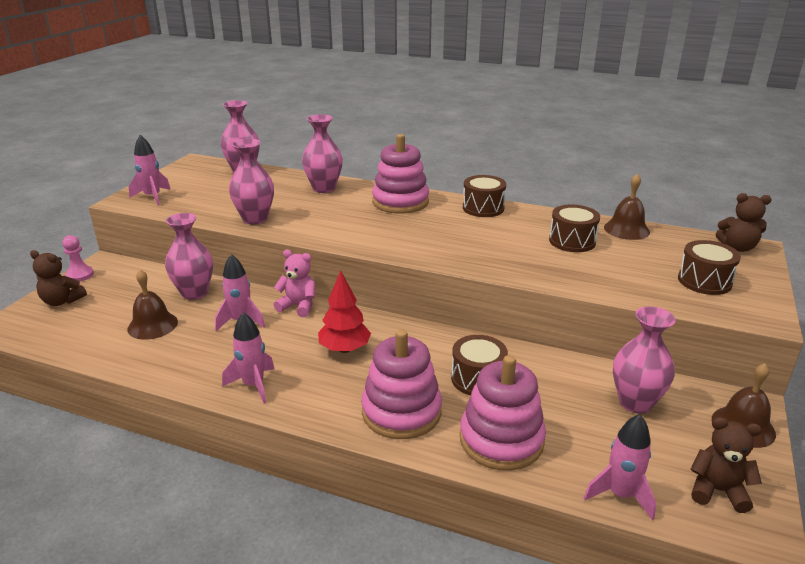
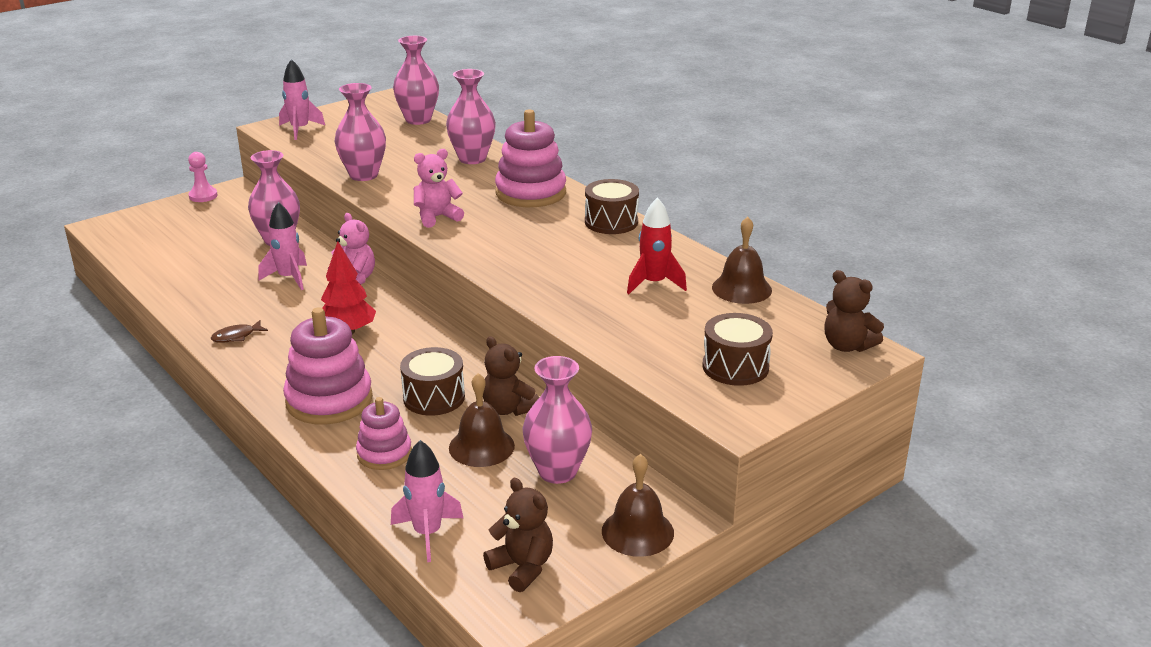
camera: 30 degrees right, 0 degrees up
(62, 301) = (166, 216): brown teddy bear -> brown teddy bear (508, 409)
(152, 325) = (213, 259): brown bell -> brown bell (481, 446)
(253, 385) = (236, 336): pink rocket -> brown fish
(357, 235) = (437, 217): none -> pink teddy bear
(501, 440) = (384, 453): pink stacking toy -> pink stacking toy, size x0.59
(572, 241) = (654, 284): brown drum -> red rocket

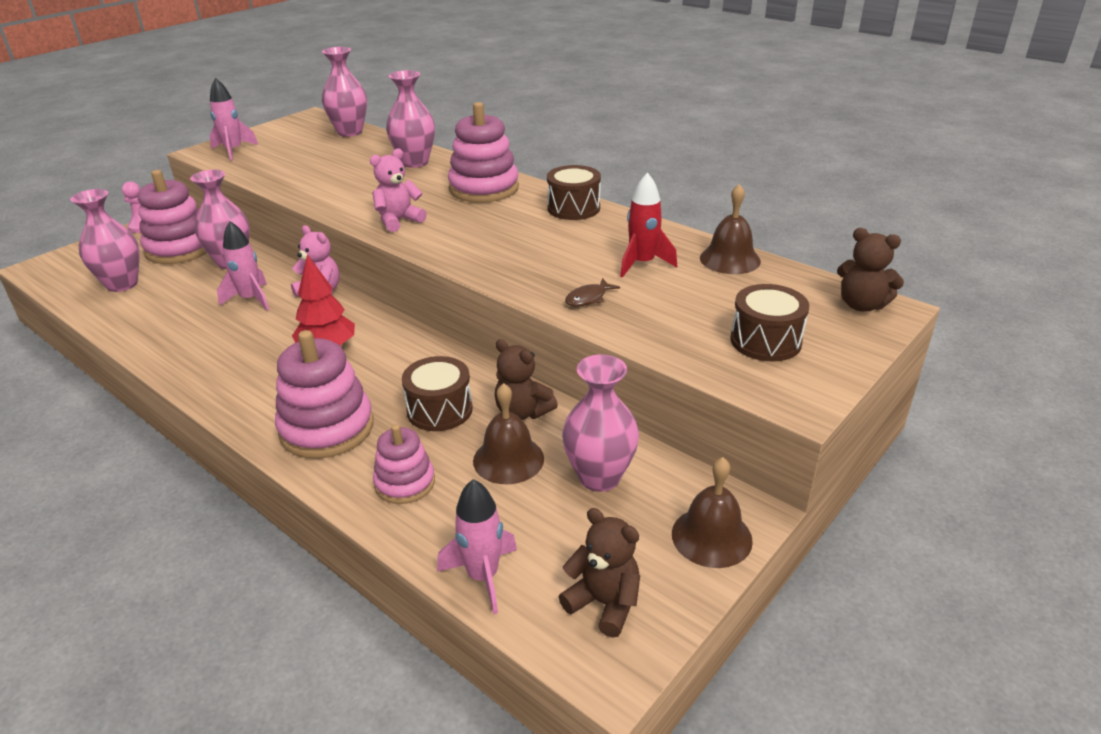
camera: 10 degrees left, 5 degrees up
(233, 222) = (180, 248): none -> pink stacking toy
(236, 336) = (207, 368): brown fish -> brown fish (588, 298)
(363, 175) = (310, 187): pink vase -> pink vase (122, 284)

